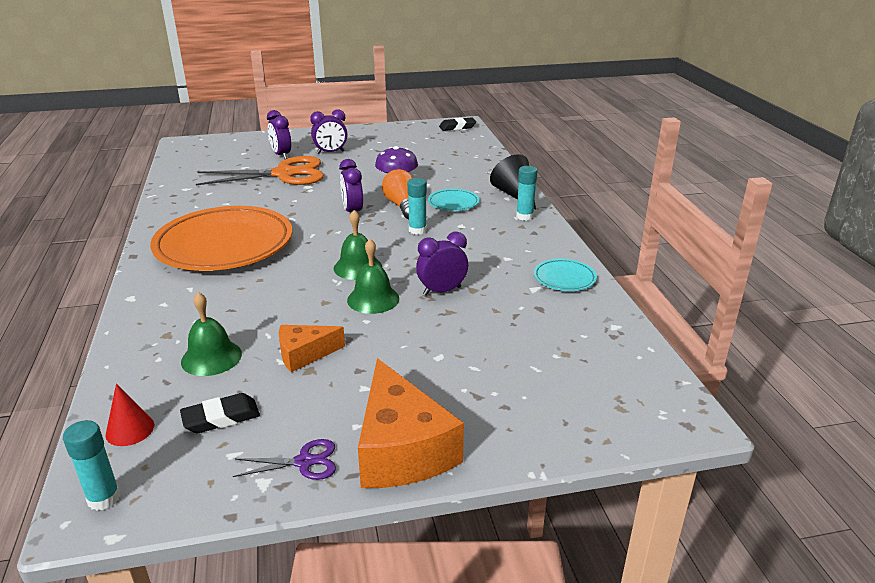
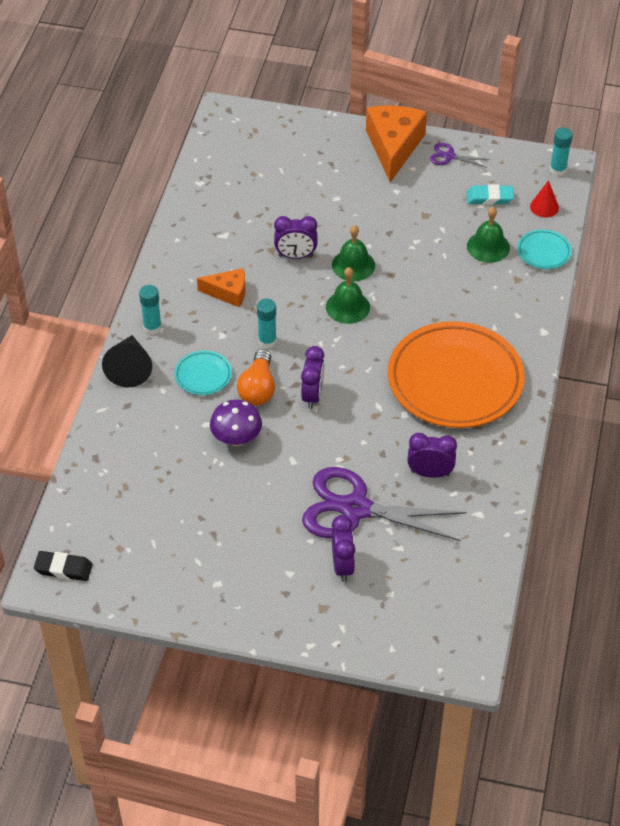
camera: 155 degrees left, 20 degrees up
(221, 418) = (489, 198): black eraser -> turquoise eraser
(284, 174) = (355, 509): orange scissors -> purple scissors
(304, 354) = (424, 229): orange cheese -> orange cheese (228, 292)
(330, 152) = (276, 550): purple clock -> purple clock (430, 473)
(564, 278) = (191, 237): turquoise plate -> turquoise plate (543, 252)

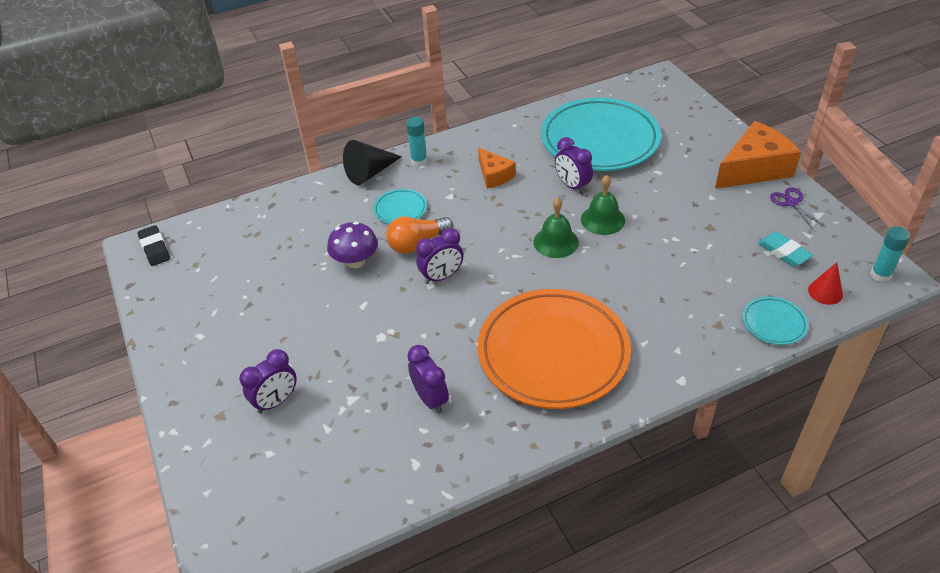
camera: 55 degrees right, 5 degrees down
(260, 203) = (599, 140): none -> turquoise plate
(267, 341) = (470, 221): turquoise glue stick -> none
(355, 509) = (346, 373): purple scissors -> none
(488, 247) = (728, 284): green bell -> none

